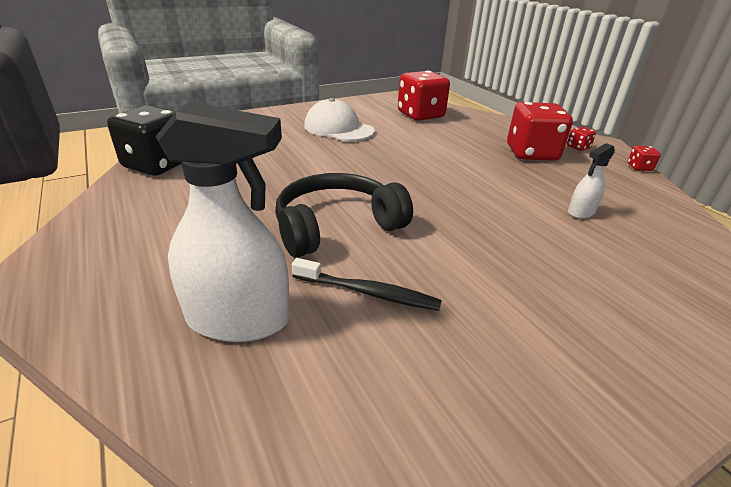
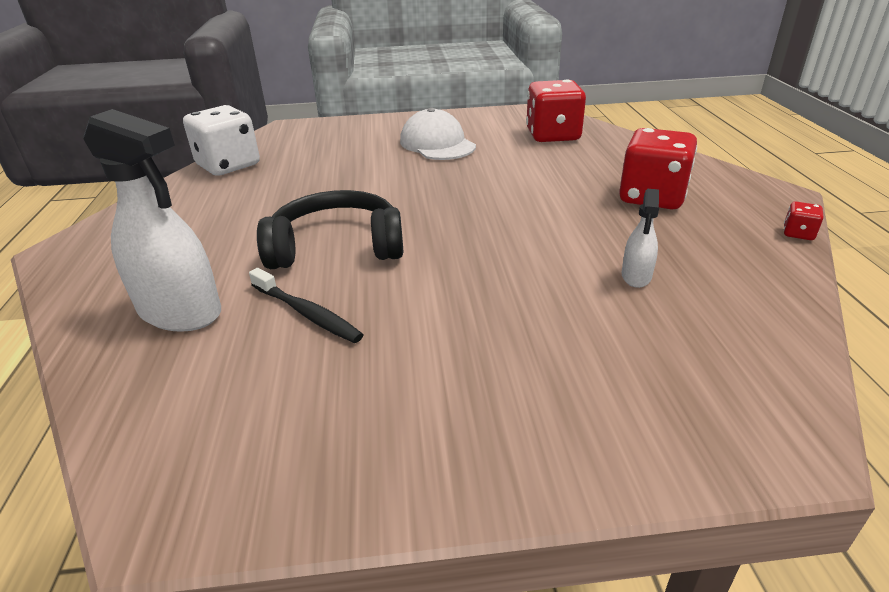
camera: 25 degrees right, 0 degrees up
(157, 165) = (228, 165): black dice -> white dice
(578, 147) = (732, 196): red dice -> none
(581, 212) = (636, 276): white spray bottle -> white spray bottle turned 60 degrees counterclockwise

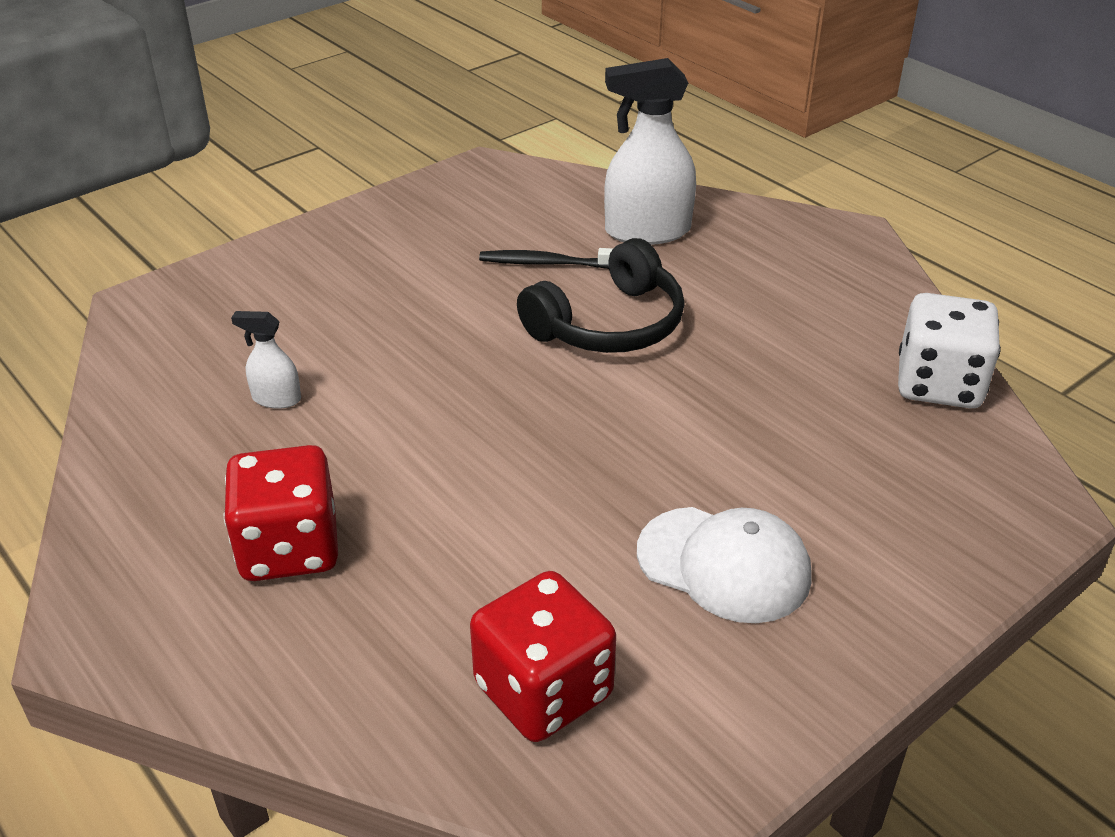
camera: 145 degrees right, 5 degrees up
(636, 276) = (276, 399): white spray bottle -> white spray bottle turned 60 degrees counterclockwise
(798, 233) = (80, 540): red dice -> none

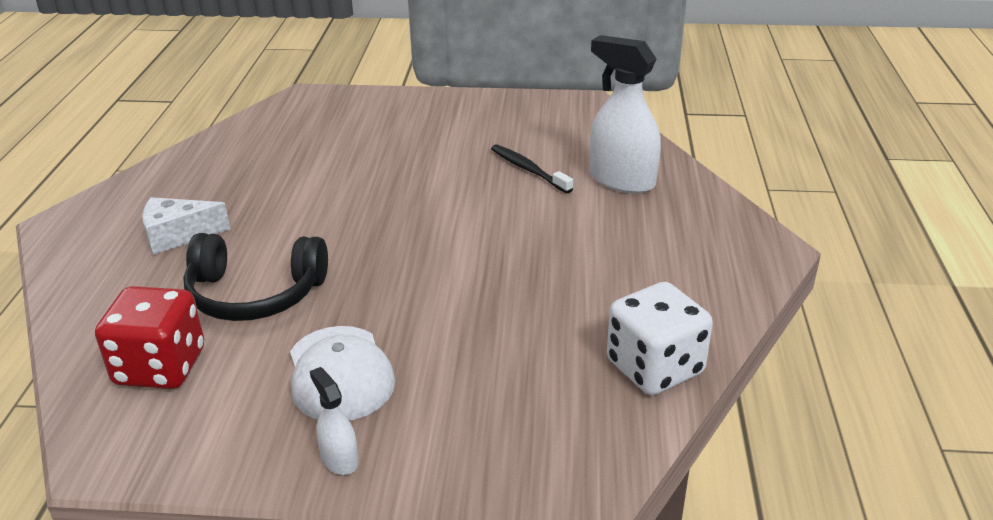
camera: 45 degrees right, 5 degrees down
(276, 399) = (284, 168): white spray bottle -> white spray bottle (339, 459)
(289, 548) = (178, 235): red dice -> white cheese
(609, 324) = (504, 218): black headphones -> black headphones (255, 294)

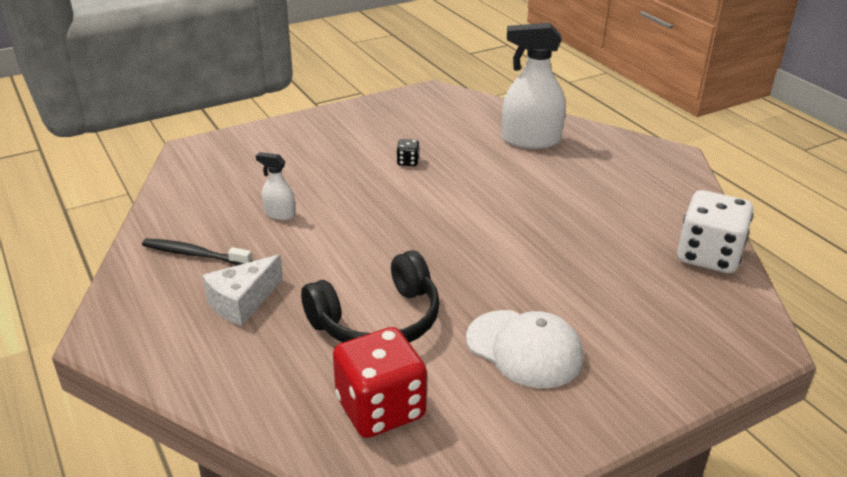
camera: 35 degrees left, 0 degrees up
(339, 459) = (605, 405): white spray bottle -> white spray bottle (279, 214)
(469, 163) = (408, 162): none -> black dice
(528, 170) = (458, 153): black toothbrush -> black toothbrush (194, 254)

